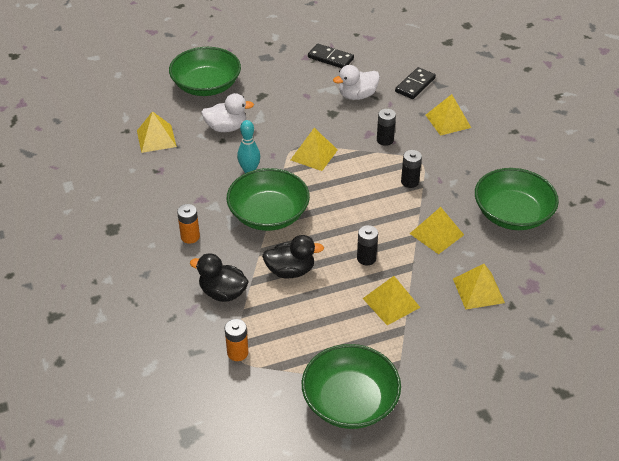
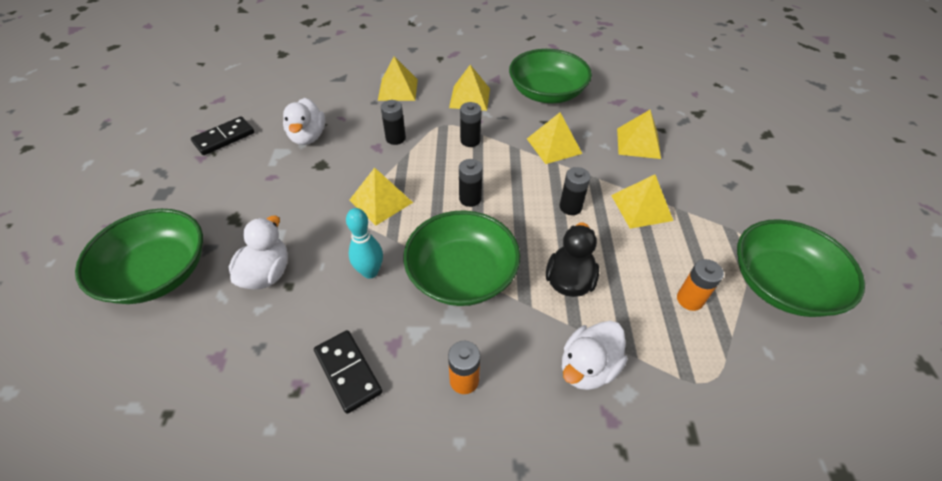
camera: 70 degrees left, 5 degrees up
(156, 138) = (221, 371): yellow pyramid -> yellow pyramid (470, 98)
(223, 293) = (588, 367): black duck -> white duck
(237, 353) = (700, 379): orange battery -> orange battery (689, 299)
(342, 199) = (470, 199): none -> black battery
(415, 85) = (327, 93): black domino -> black domino (348, 372)

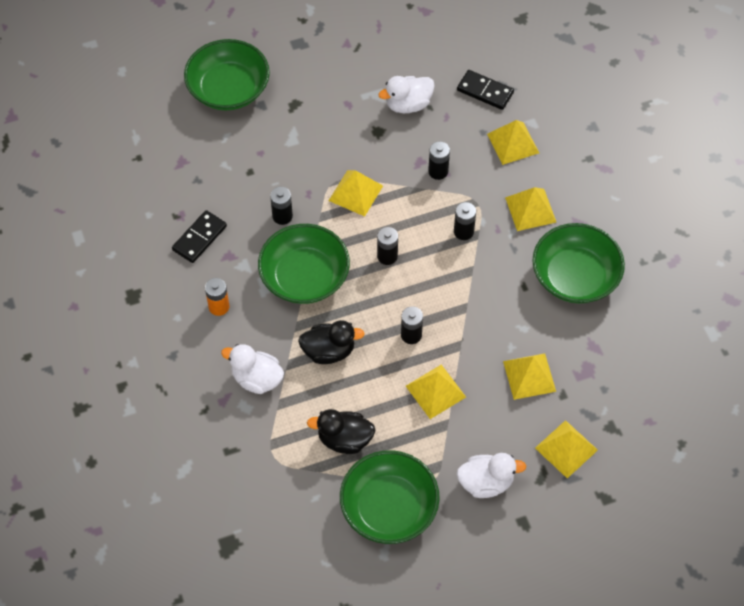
camera: 70 degrees right, 10 degrees up
(224, 138) = (377, 45): black domino -> black domino (485, 91)
(267, 273) = (254, 153): white duck -> white duck (486, 482)
(370, 272) = (282, 216): turquoise bowling pin -> black battery
(554, 146) = (489, 303): yellow pyramid -> yellow pyramid (566, 449)
(689, 299) = (344, 439): orange battery -> black duck

